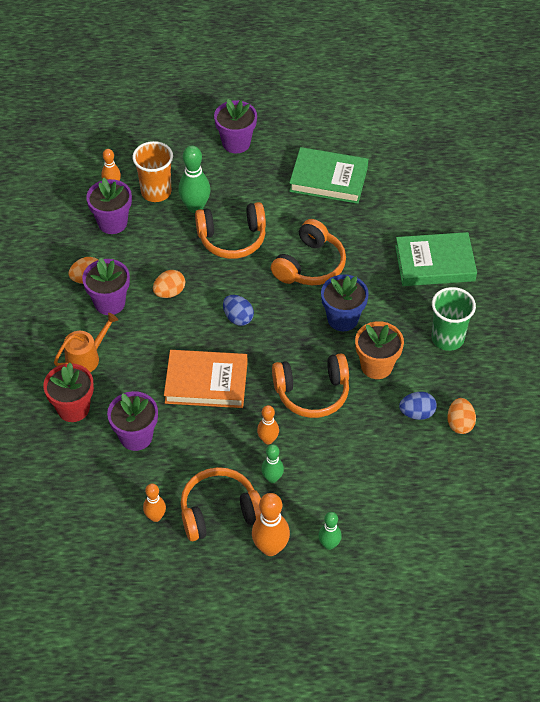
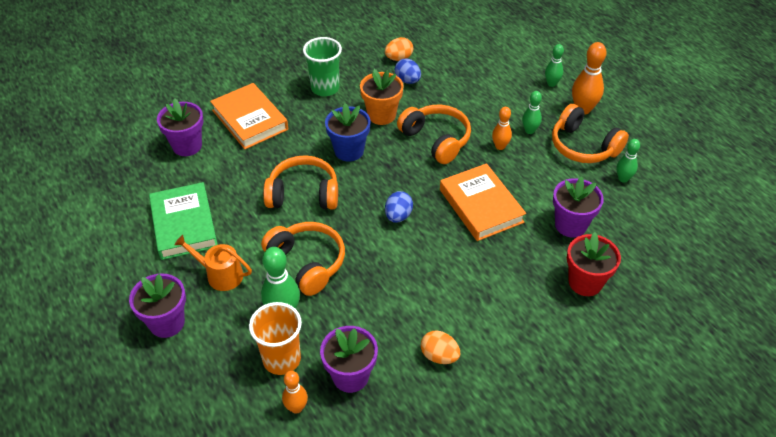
camera: 120 degrees left, 5 degrees down
(86, 357) = (528, 303): orange watering can -> orange watering can (220, 275)
(109, 303) = (454, 319): purple flower pot -> purple flower pot (187, 146)
(155, 517) = (623, 179): orange bowling pin -> green bowling pin
(169, 292) = (406, 279): orange egg -> none
(434, 263) = (250, 120): green book -> orange book

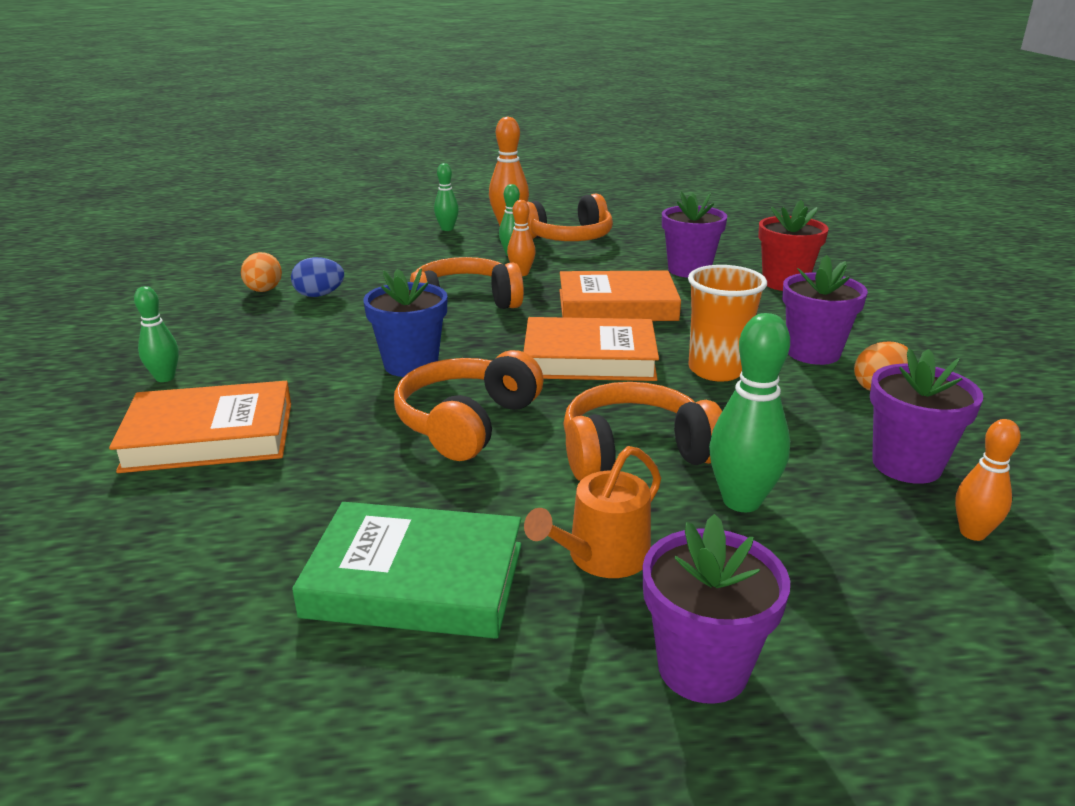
camera: 65 degrees left, 20 degrees down
(187, 146) = (176, 527): purple flower pot -> purple flower pot (813, 353)
(282, 359) = (854, 526): orange cup -> orange cup (716, 370)
(325, 88) = (239, 353): green cup -> none
(381, 115) = (365, 326): orange flower pot -> none
(398, 216) = (589, 358): blue egg -> orange book
(623, 179) = (637, 234): green bowling pin -> green bowling pin (165, 378)

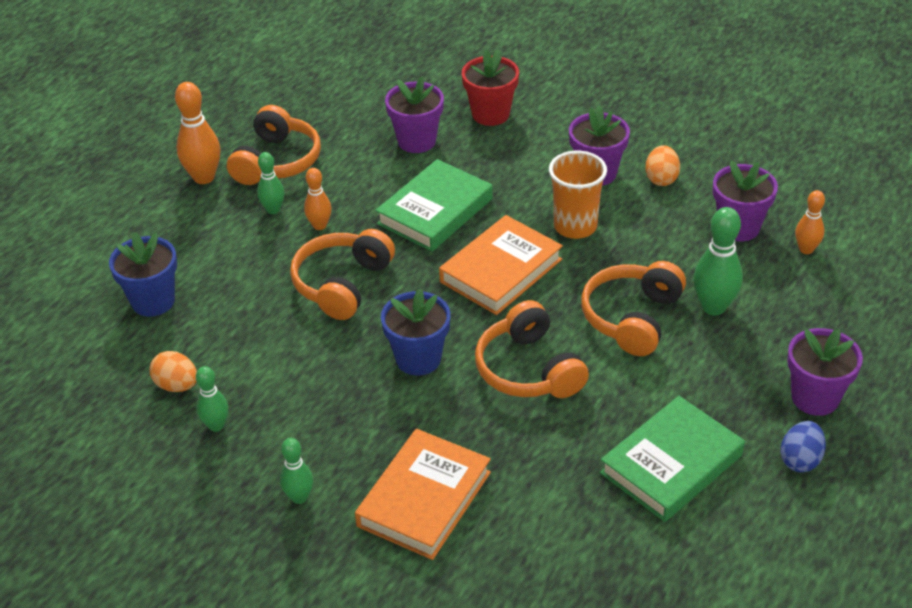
camera: 50 degrees left, 15 degrees up
(319, 295) = (228, 356): blue egg -> blue egg (800, 460)
(350, 255) = (153, 301): none -> blue flower pot
(447, 229) = (162, 216): green bowling pin -> green bowling pin (216, 425)
(601, 557) = (713, 385): orange watering can -> none
(617, 305) = (435, 211): orange book -> green book

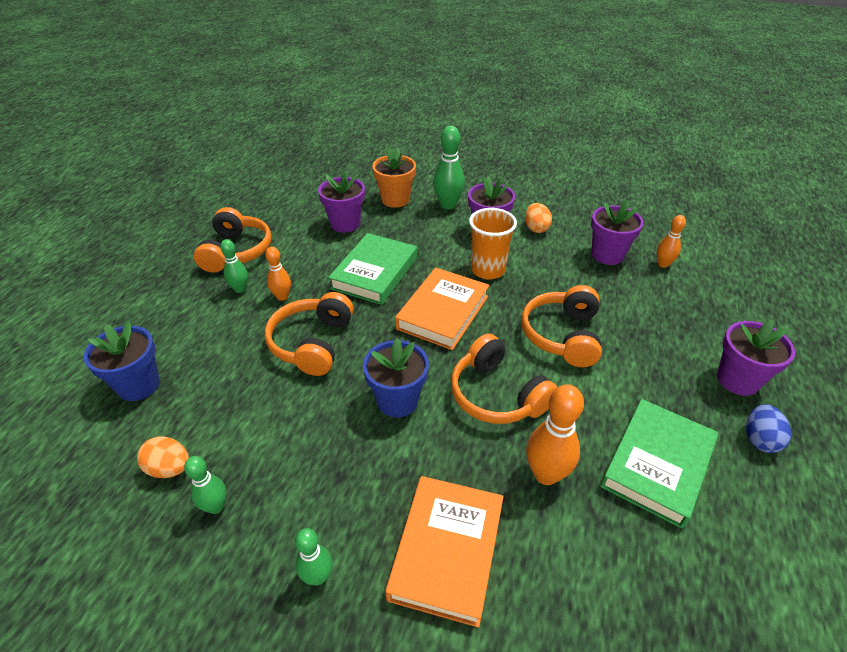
camera: 15 degrees left, 0 degrees up
(204, 177) = (176, 271): orange bowling pin -> orange bowling pin (546, 474)
(490, 114) = (395, 200): red flower pot -> orange flower pot
(713, 307) = (620, 317): green bowling pin -> green bowling pin (448, 205)

